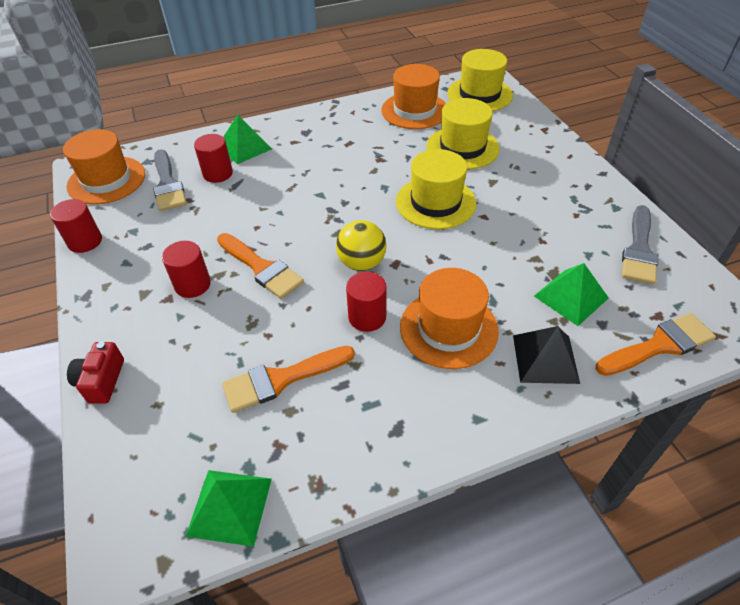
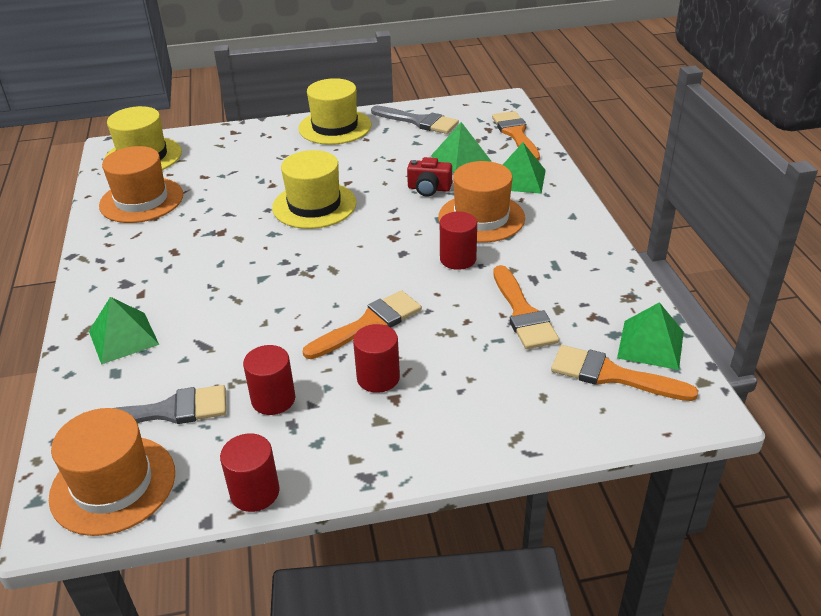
camera: 80 degrees left, 10 degrees down
(101, 381) = (508, 444): red camera -> red camera (429, 188)
(181, 465) = (612, 375): none -> orange brush
(218, 174) = (170, 362): red cylinder -> red cylinder (273, 399)
(361, 263) = (385, 257): yellow ball -> none
(462, 147) = (234, 179): yellow hat -> yellow hat (335, 127)
(545, 358) = (520, 179): black pyramid -> green pyramid

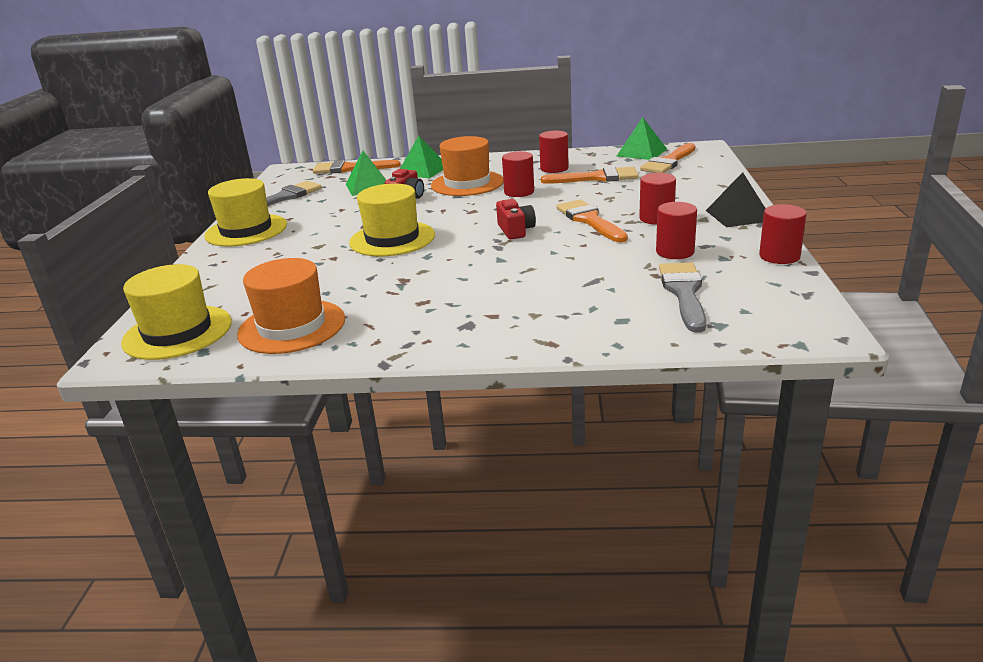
camera: 75 degrees left, 10 degrees down
(113, 484) = (776, 310): orange hat -> none
(123, 337) = (566, 319): green pyramid -> none
(337, 275) = (515, 230): none -> red camera
(394, 454) = (738, 215): none -> black pyramid
(552, 273) = (554, 168): none -> red cylinder

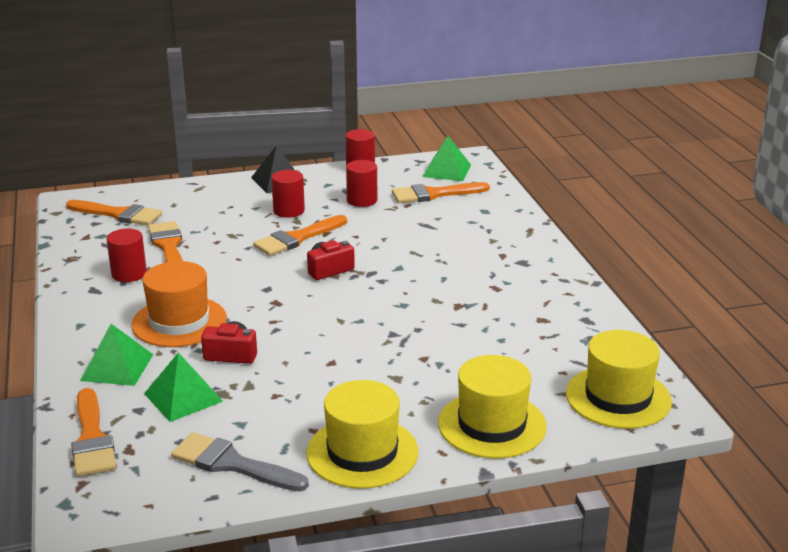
camera: 110 degrees left, 0 degrees up
(292, 326) = (570, 338): orange hat -> none
(392, 239) = (365, 334): yellow hat -> yellow hat (492, 425)
(519, 192) = (213, 284): red cylinder -> none
(641, 152) = (78, 230): green pyramid -> green pyramid (447, 170)
(684, 293) = (434, 194): grey brush -> orange brush

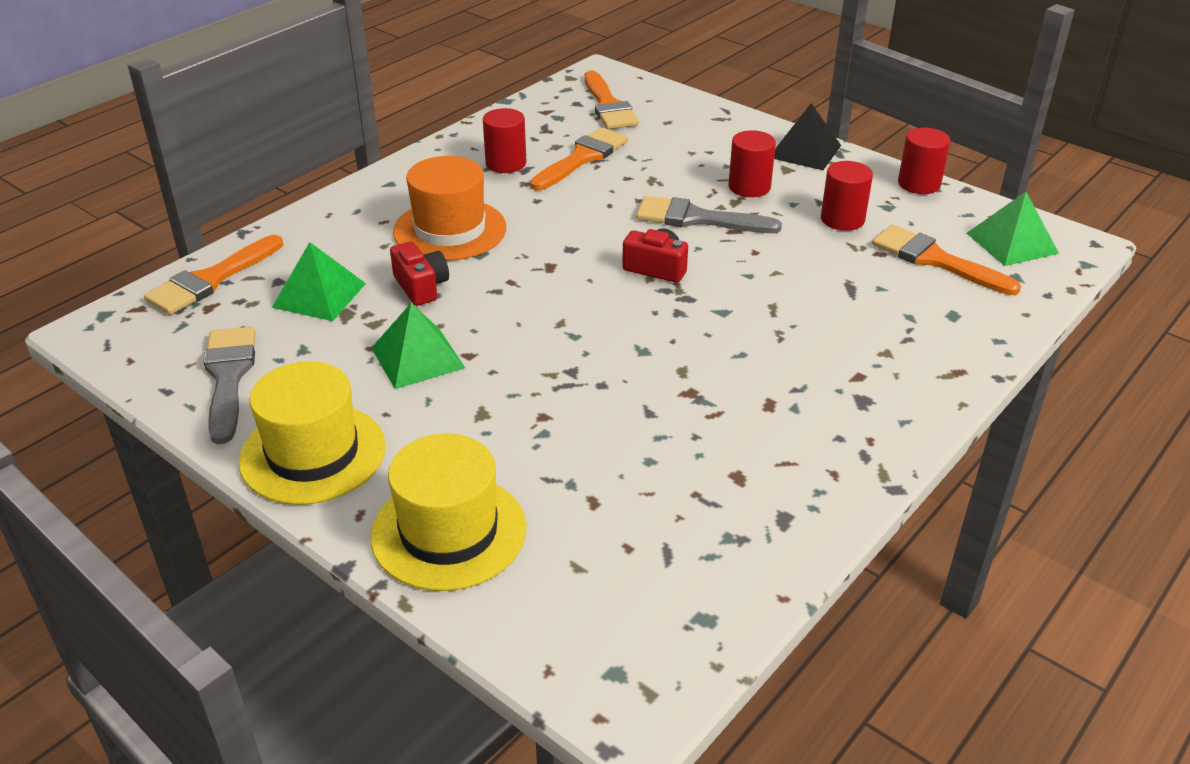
camera: 55 degrees right, 10 degrees up
(117, 367) = (337, 236): green pyramid -> green pyramid (417, 358)
(297, 238) = (697, 218): orange brush -> grey brush
(618, 397) = (616, 626): yellow hat -> none

